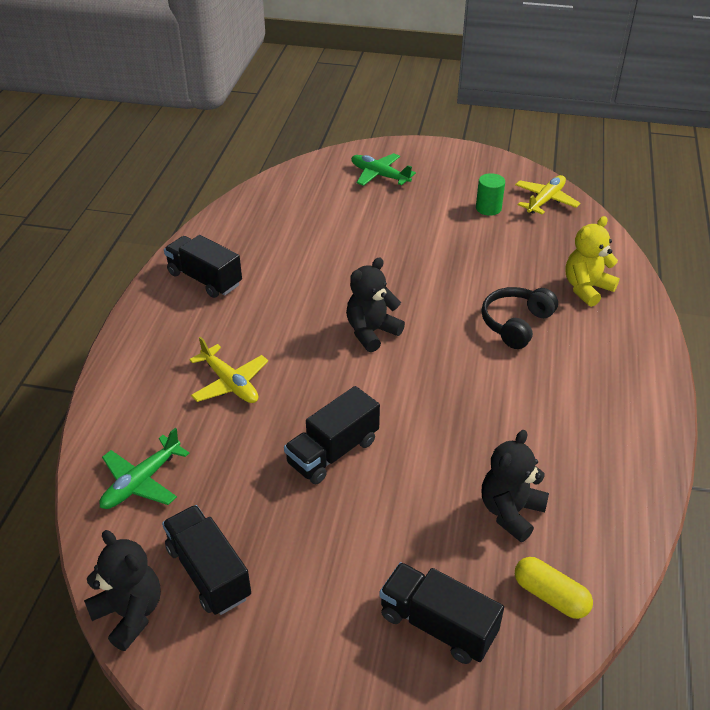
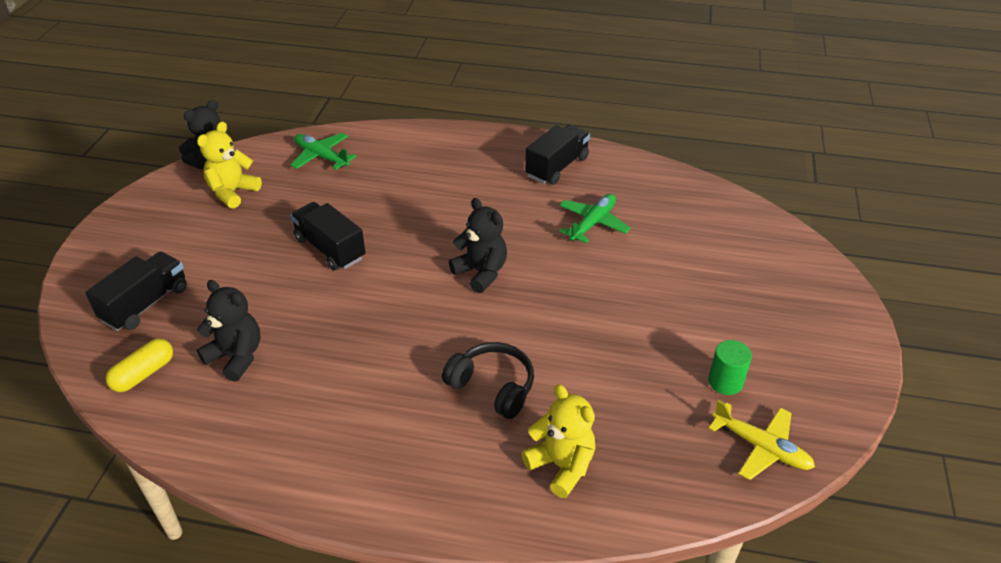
camera: 90 degrees right, 0 degrees up
(208, 572) = (232, 192): black truck -> yellow teddy bear
(230, 383) = (418, 190): yellow plane -> none
(379, 175) = (773, 282): green plane -> green plane (593, 223)

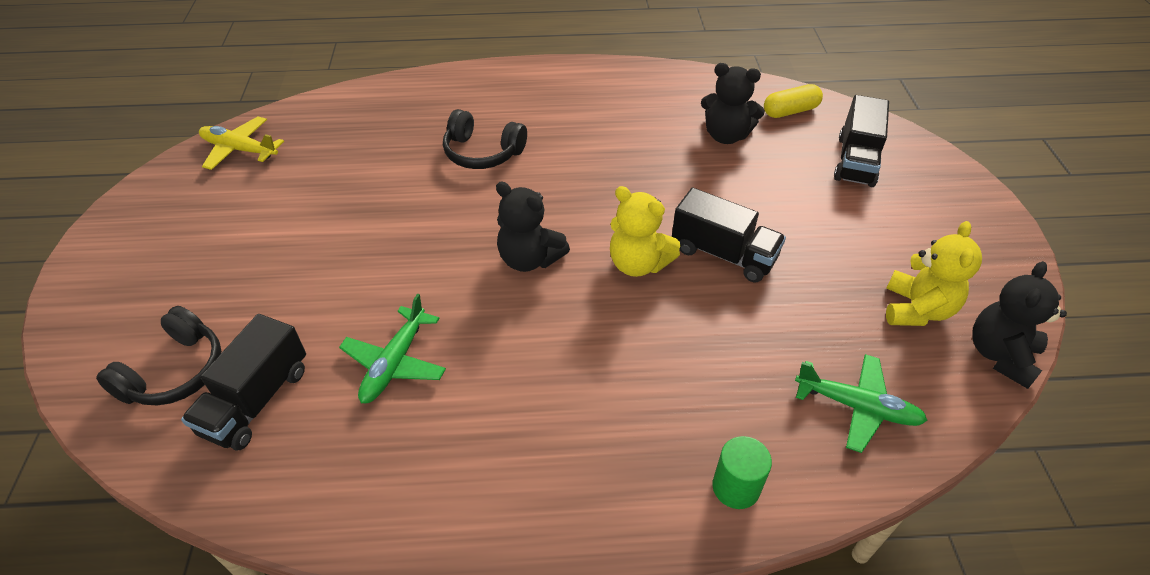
camera: 165 degrees right, 5 degrees up
(144, 374) = (790, 111): yellow capsule -> yellow capsule turned 45 degrees clockwise
(557, 167) = (463, 475): black truck -> black truck (256, 400)
(561, 466) = (412, 112): yellow teddy bear -> yellow teddy bear (638, 264)
(725, 382) = (256, 194): green cylinder -> green cylinder (736, 487)
(744, 244) = (175, 372): none -> black headphones

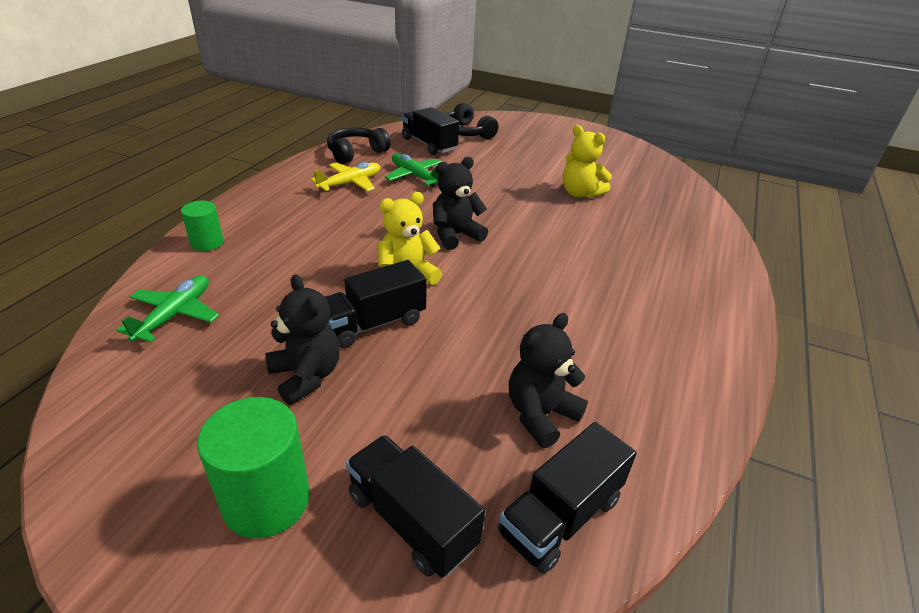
camera: 115 degrees right, 10 degrees down
(240, 149) = (652, 168): yellow plane -> yellow plane (350, 183)
(482, 153) = (598, 251): black headphones -> black headphones (356, 153)
(790, 111) = (560, 516): yellow capsule -> black truck
(857, 407) = (175, 315): green plane -> green plane turned 150 degrees clockwise
(916, 223) = (266, 500): none -> green cylinder
(916, 309) = (188, 409): yellow teddy bear -> yellow teddy bear (580, 193)
(1000, 355) = (83, 432): black teddy bear -> black teddy bear (306, 376)

